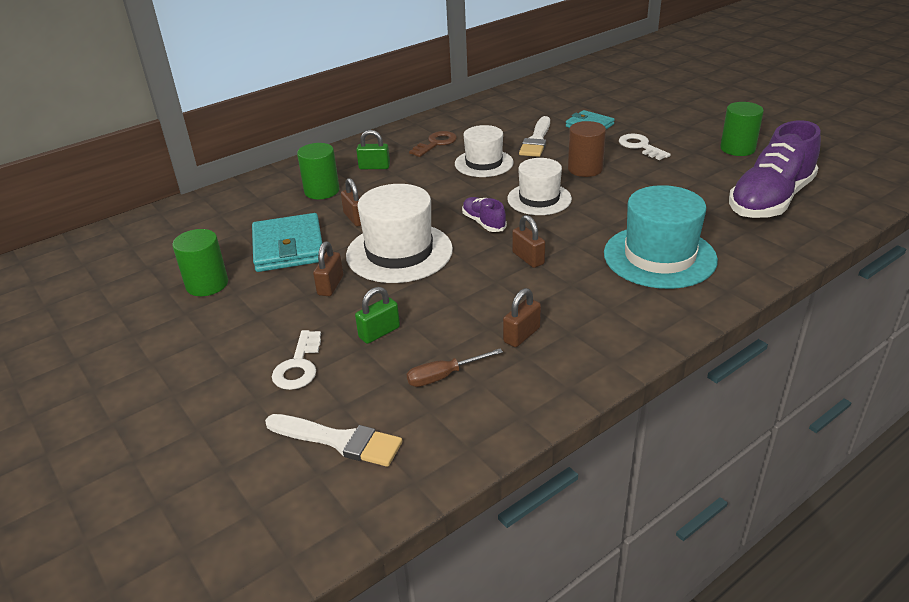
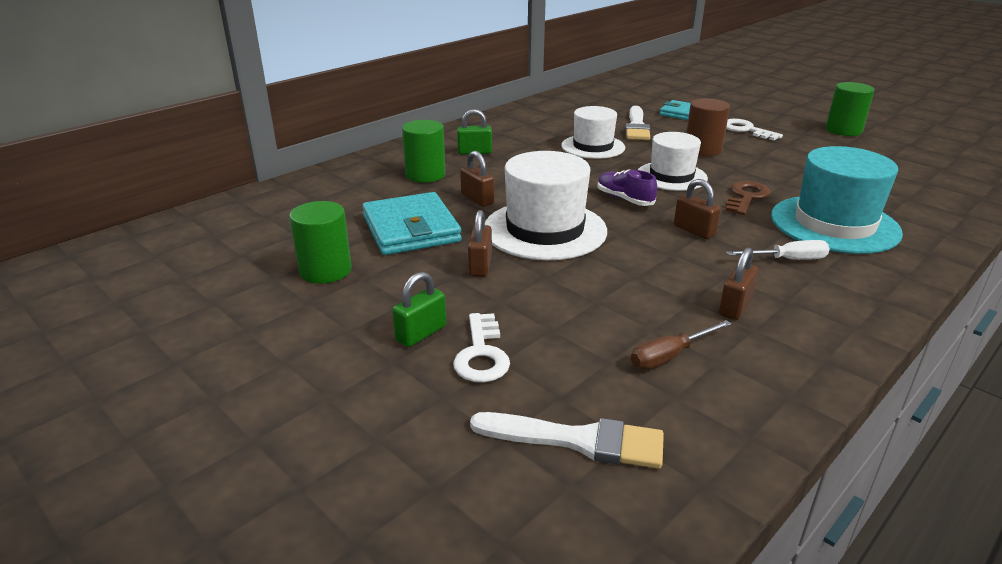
camera: 10 degrees left, 5 degrees down
(379, 332) = (564, 312): green padlock -> green padlock (421, 333)
(436, 143) = (531, 131): brown key -> brown key (746, 197)
(594, 291) = (788, 259): none -> white screwdriver
(770, 200) = (908, 172): purple shoe -> none

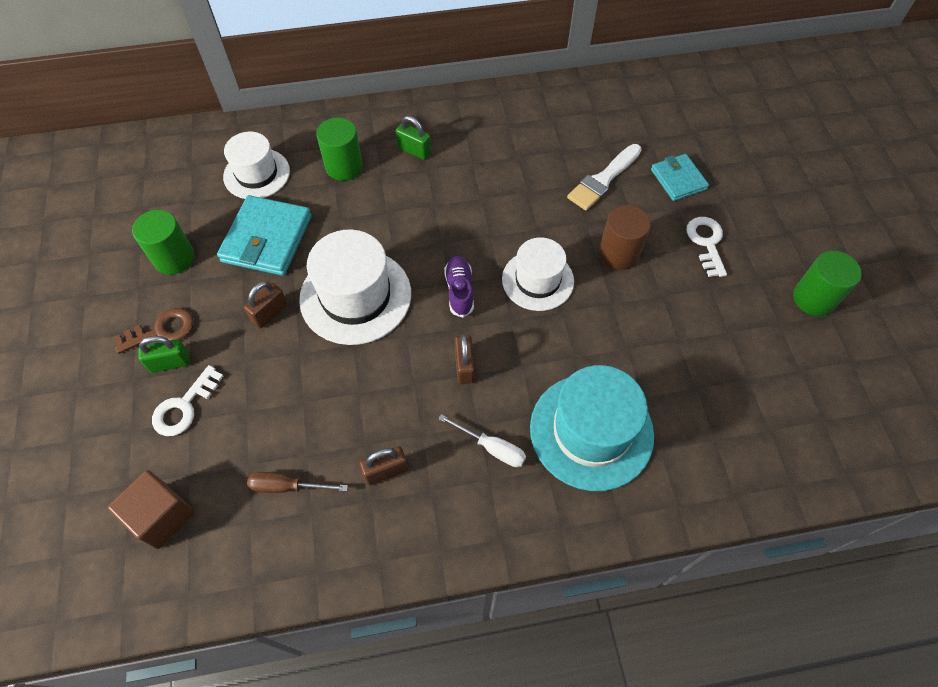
camera: 35 degrees right, 30 degrees up
(477, 199) = (348, 225): brown padlock -> none
(578, 440) = (162, 516): white brush -> brown cube
(593, 147) = (523, 194): white hat -> white hat (256, 174)
(746, 197) = (565, 348): brown key -> brown key (162, 330)

